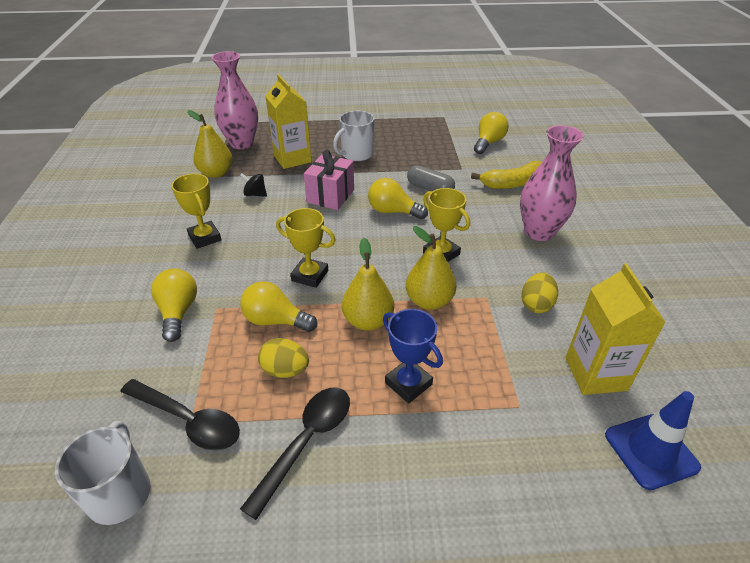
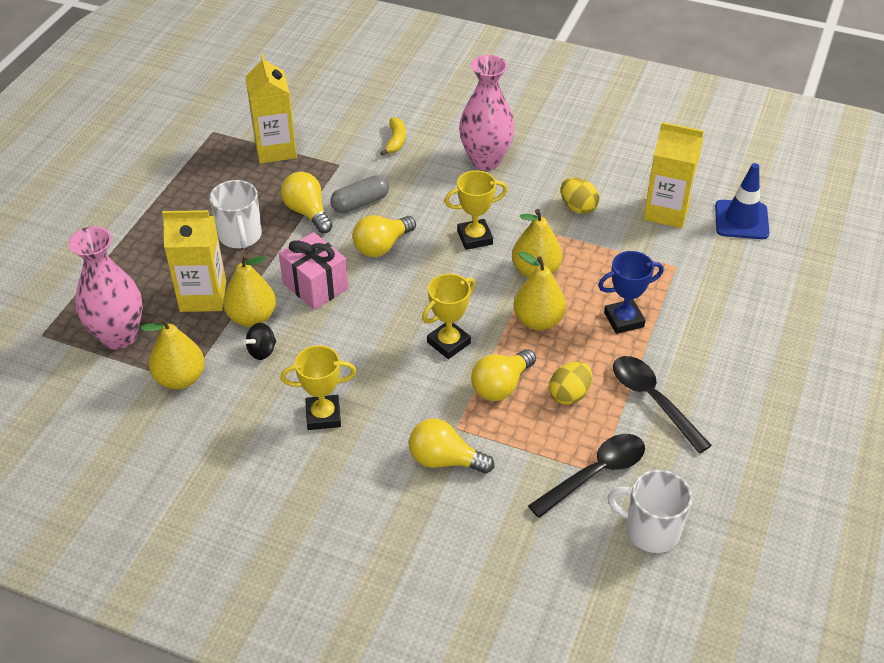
camera: 65 degrees left, 5 degrees up
(284, 181) = (252, 317): none -> yellow pear
(450, 141) = (275, 149): none -> yellow carton
(488, 143) = (304, 122): yellow light bulb -> yellow light bulb (307, 212)
(512, 183) = (395, 141): yellow banana -> yellow banana, size x0.62

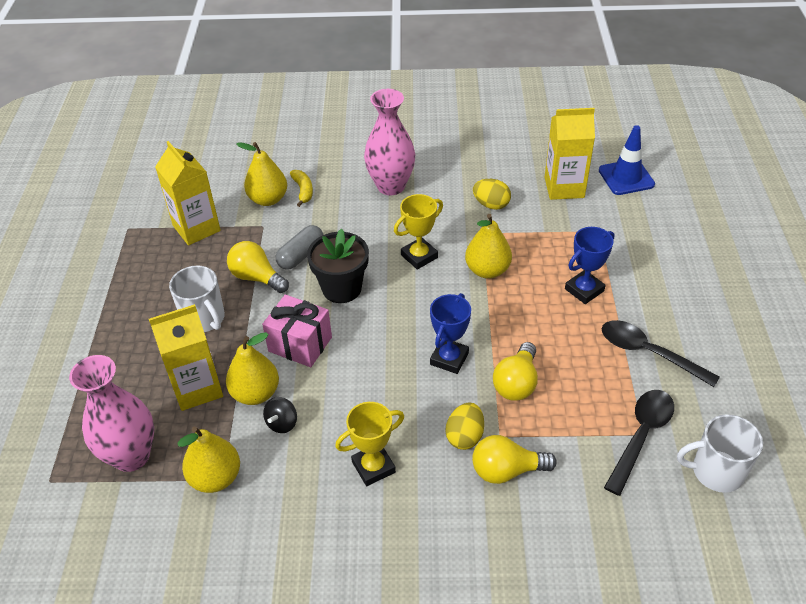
camera: 20 degrees left, 0 degrees up
(382, 246) = (342, 288): yellow light bulb -> black flower pot
(448, 343) = (449, 358): yellow trophy -> blue trophy
(538, 320) = (514, 313): yellow pear -> yellow pear (268, 199)
(569, 394) = (578, 371): yellow egg -> yellow egg (465, 436)

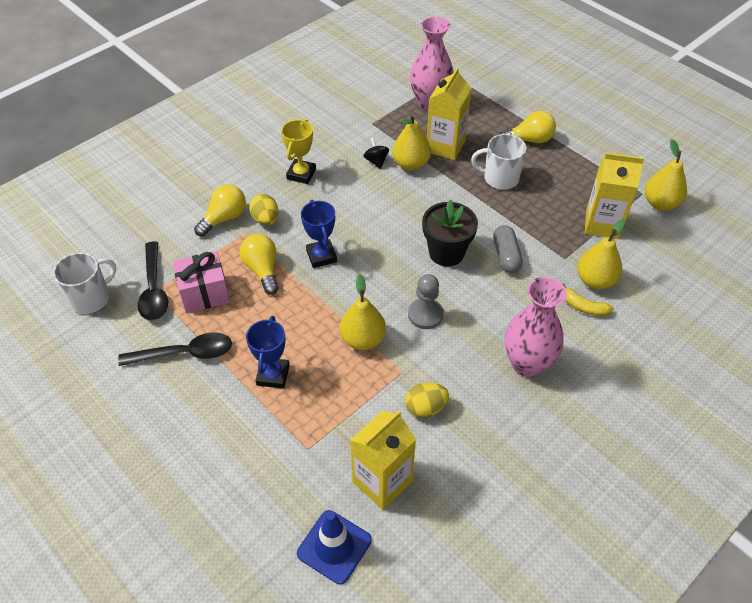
camera: 135 degrees right, 5 degrees up
(215, 478) = (376, 121): yellow pear -> yellow pear (660, 203)
(257, 277) = (510, 221): yellow light bulb -> yellow light bulb (529, 140)
(300, 344) = (423, 203): pink gift -> pink gift (204, 293)
(419, 256) = (425, 314): yellow trophy -> grey pawn

